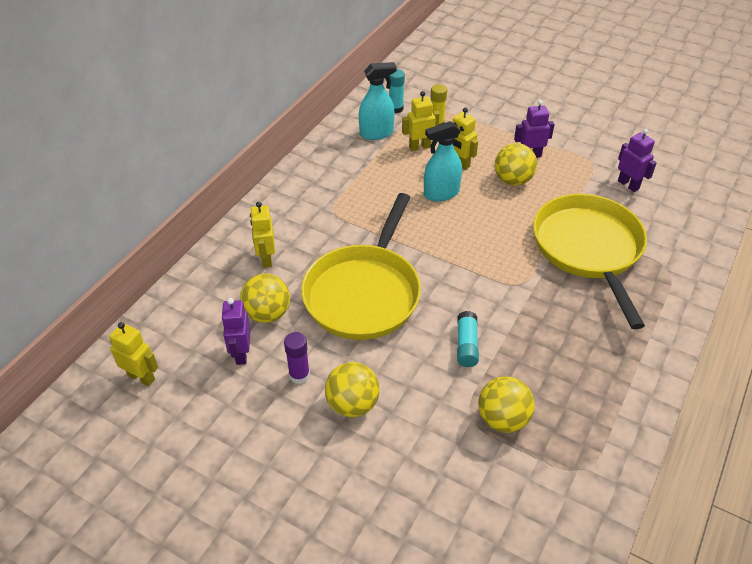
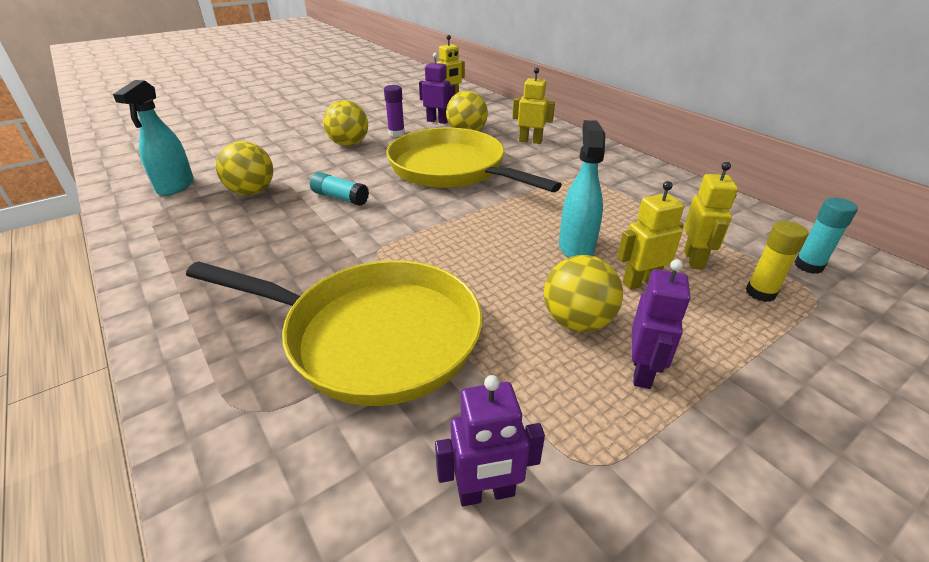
camera: 115 degrees right, 10 degrees down
(376, 133) = (734, 234): turquoise spray bottle -> turquoise spray bottle (175, 186)

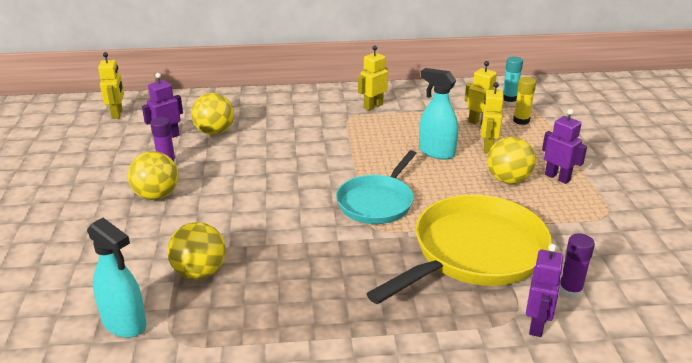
camera: 60 degrees left, 5 degrees down
(332, 461) = (570, 291): none -> purple glue stick
(340, 198) = (268, 225): turquoise glue stick -> none
(427, 239) = (377, 202): none -> turquoise pan
(452, 169) = (277, 160): yellow pan -> none
(486, 493) = (610, 248): purple robot -> purple robot (537, 325)
(530, 141) = (268, 112): yellow robot -> yellow robot (373, 106)

